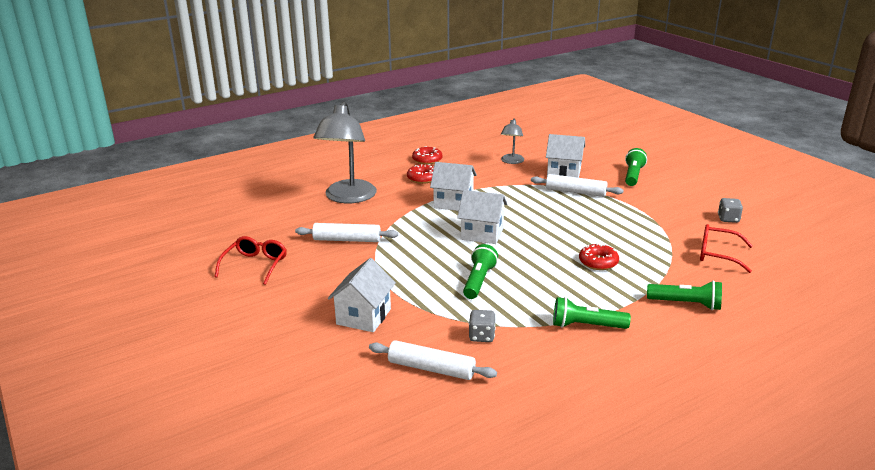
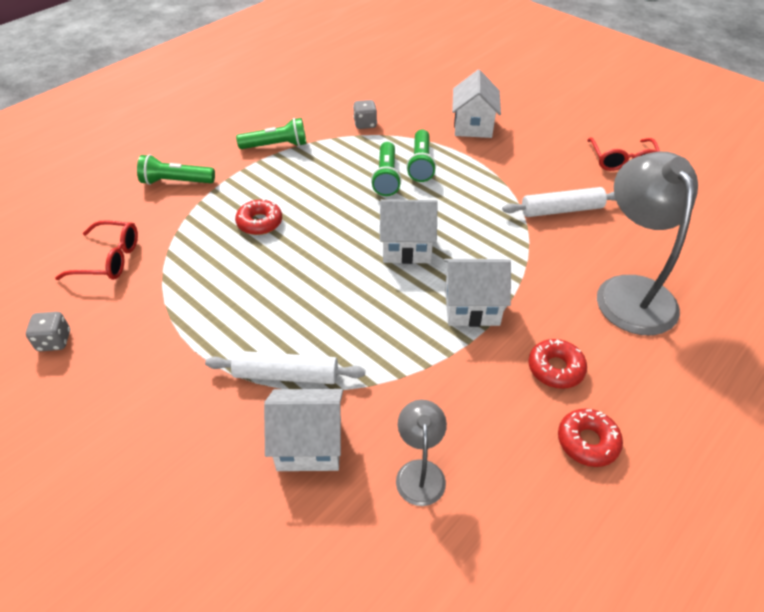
camera: 165 degrees right, 20 degrees up
(431, 368) = (395, 96): white rolling pin -> none
(633, 175) = (173, 459): green flashlight -> green flashlight (421, 164)

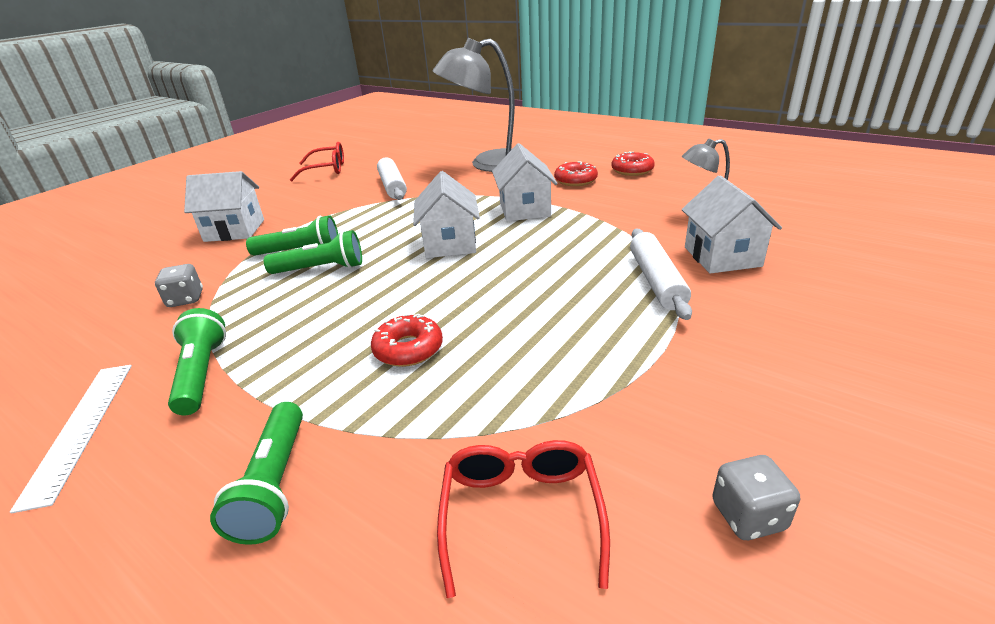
camera: 95 degrees left, 15 degrees down
(250, 118) = (80, 428): none -> white ruler

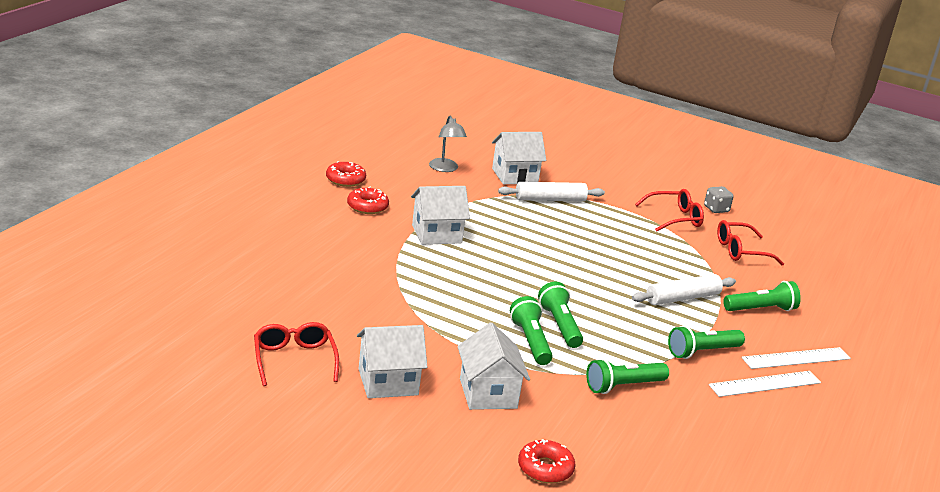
camera: 105 degrees left, 5 degrees down
(100, 496) = (796, 358): none -> white ruler
(185, 299) = (623, 386): grey dice -> green flashlight
(392, 186) = (367, 304): white rolling pin -> white rolling pin (682, 298)
(408, 349) = (649, 280): red donut -> red donut (545, 468)
(450, 244) = (507, 268): white house -> white house (388, 382)
(488, 164) = (305, 247): grey lamp -> none
(654, 419) = (674, 218): none -> red glasses

